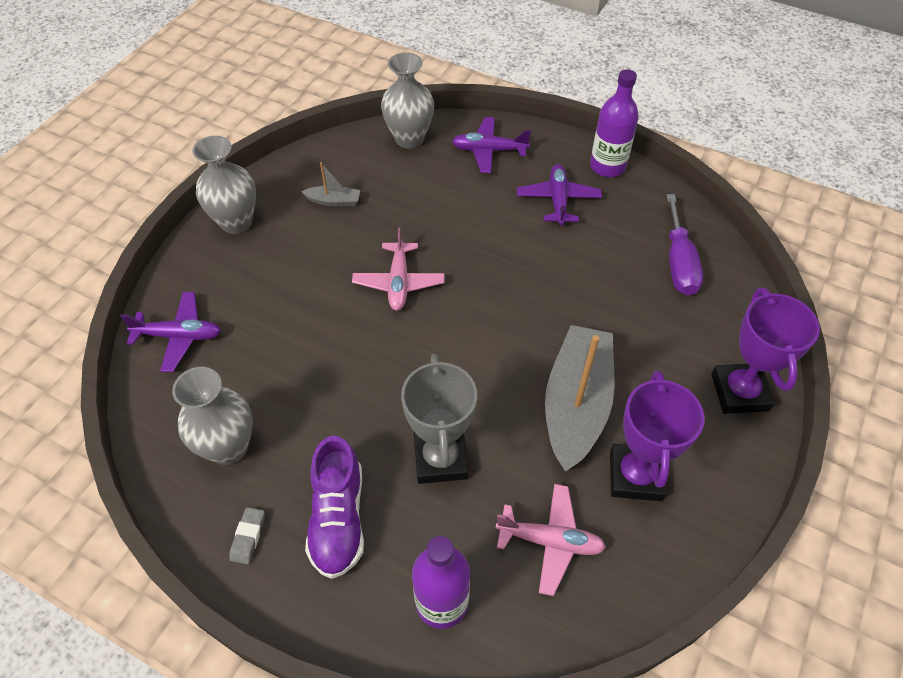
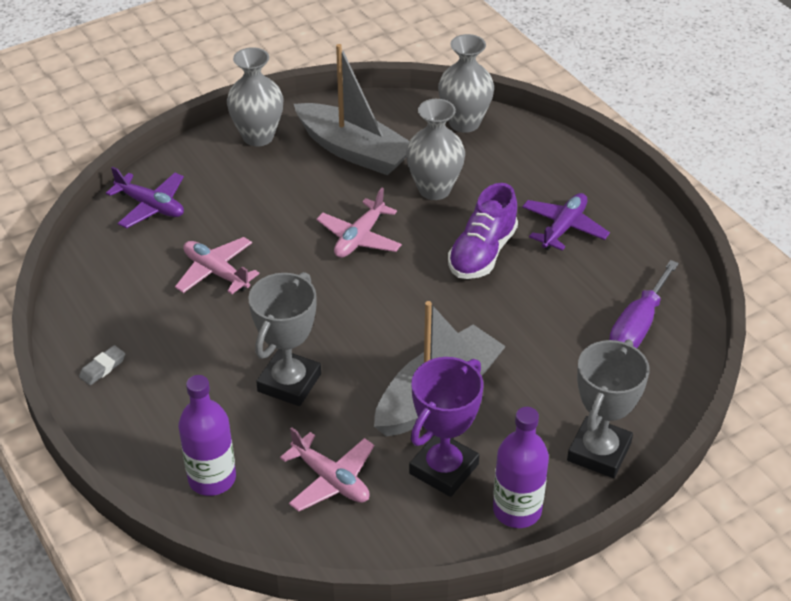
camera: 30 degrees right, 10 degrees down
(228, 447) = (132, 301): grey vase -> grey vase (434, 189)
(291, 377) = (216, 272): none -> pink plane
(334, 201) = (354, 150): grey boat -> grey boat, size x2.32
(338, 518) = (177, 387): purple shoe -> purple shoe (482, 253)
(489, 151) = (532, 160): purple plane -> none
(607, 166) = (640, 217): purple bottle -> purple bottle (517, 510)
(739, 392) = (599, 452): purple trophy -> grey trophy

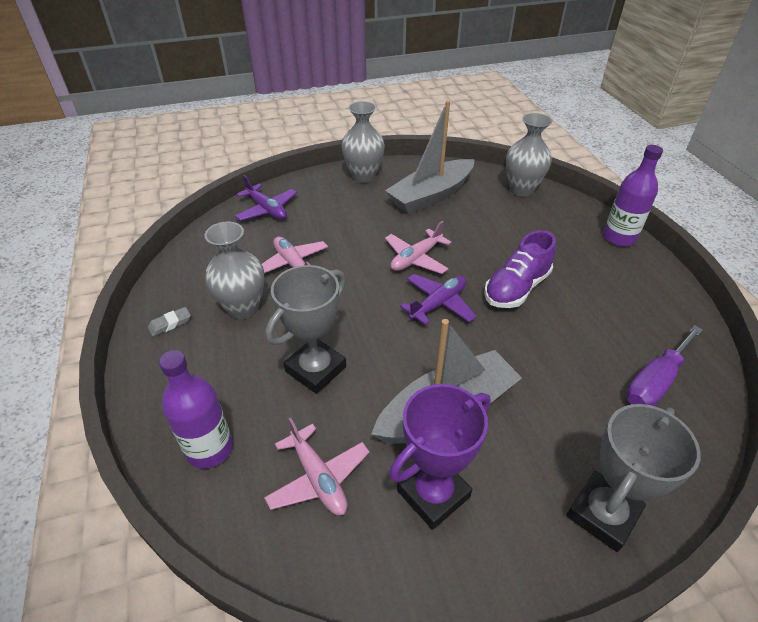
camera: 15 degrees right, 0 degrees up
(354, 150) = (431, 196): grey boat -> grey boat turned 90 degrees clockwise
(434, 189) = (487, 232): grey vase -> grey vase (243, 308)
(517, 510) = (501, 565): purple bottle -> purple bottle (619, 238)
(564, 228) = (592, 280): purple plane -> purple plane (438, 304)

